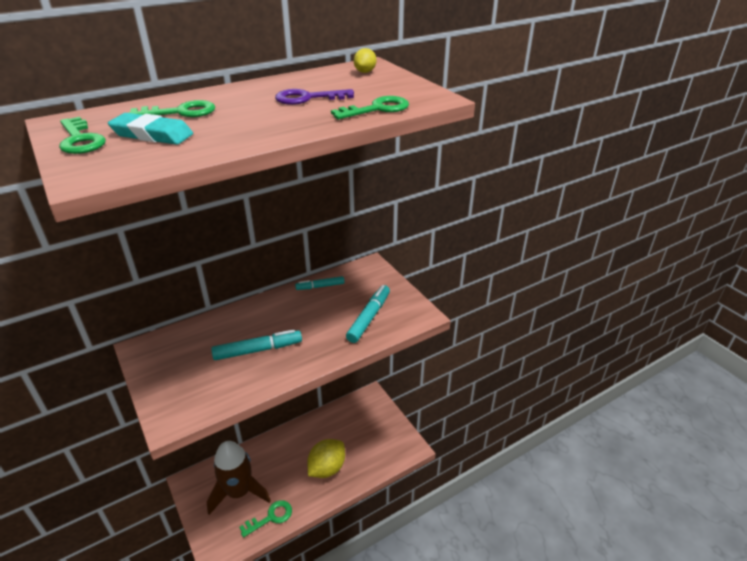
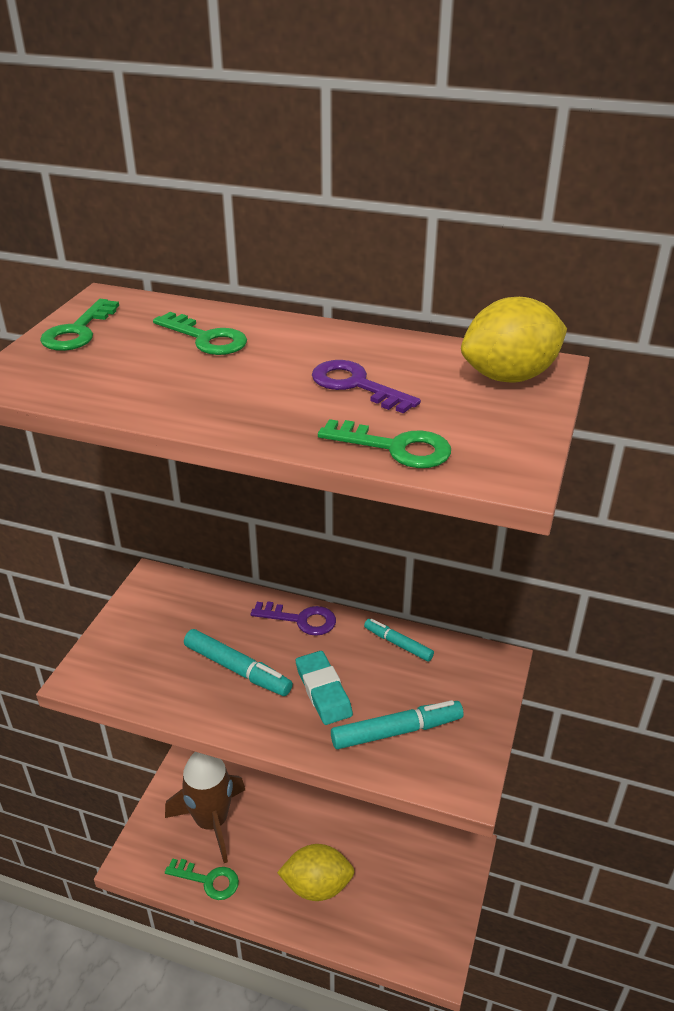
camera: 50 degrees right, 0 degrees up
(152, 134) = (133, 356): turquoise eraser -> turquoise eraser (323, 691)
(258, 308) = (301, 619): none -> purple key
(365, 72) = (509, 377): yellow lemon -> yellow lemon, size x2.13

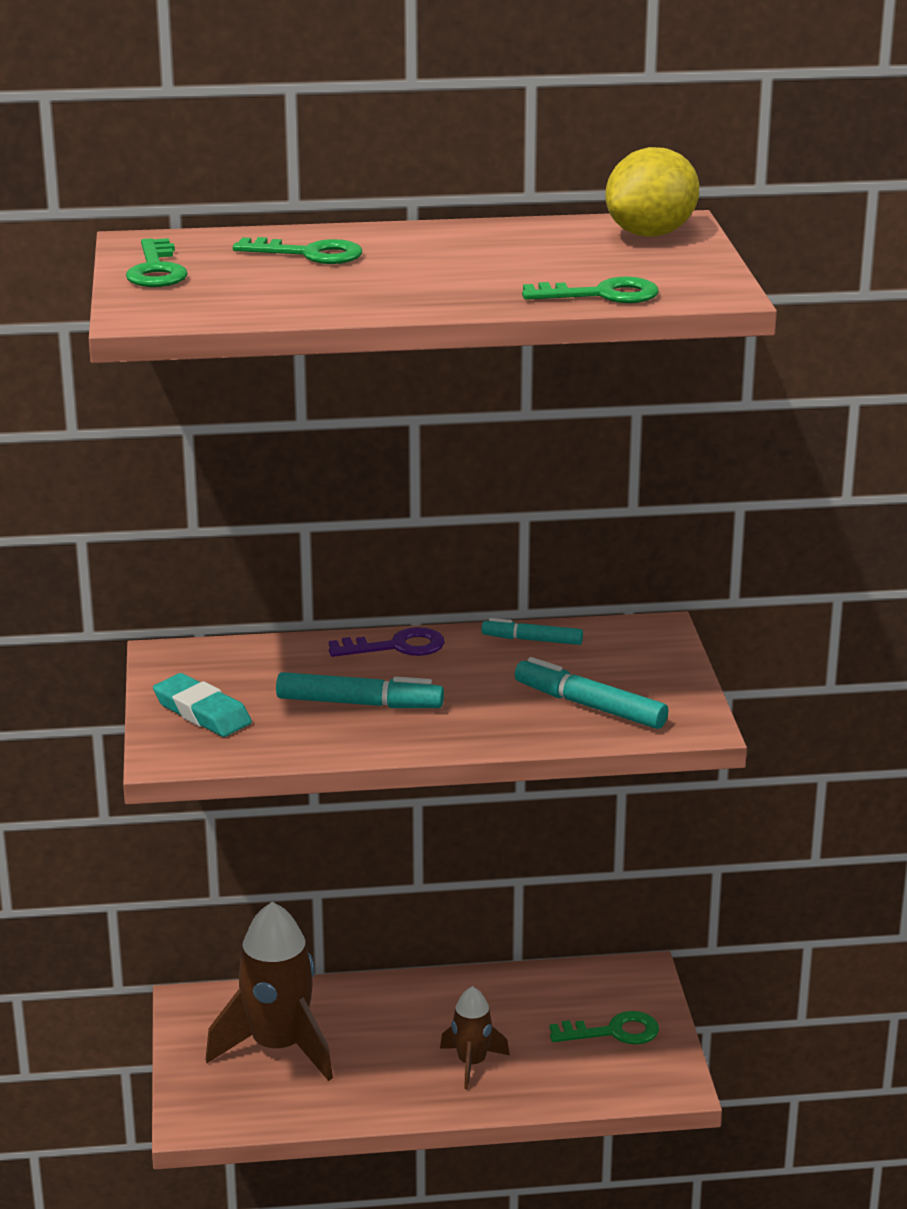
camera: 25 degrees left, 10 degrees down
(208, 880) = (319, 1102): green key -> green key (613, 1032)
(317, 886) = (472, 1063): yellow lemon -> brown rocket
(323, 691) = (479, 696): turquoise eraser -> turquoise eraser (202, 712)
(356, 385) = (512, 262): purple key -> none
(396, 731) = (590, 706): turquoise marker -> turquoise marker turned 105 degrees counterclockwise

